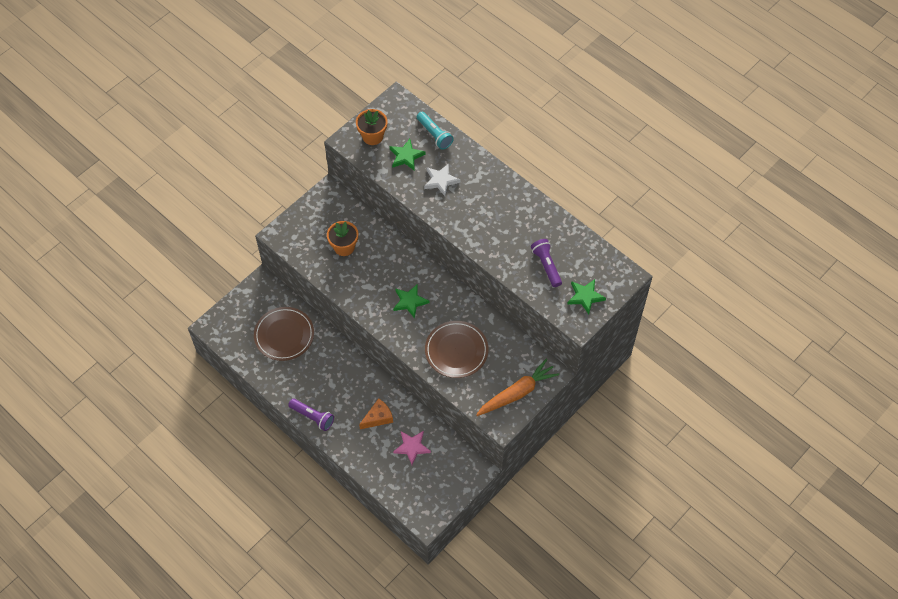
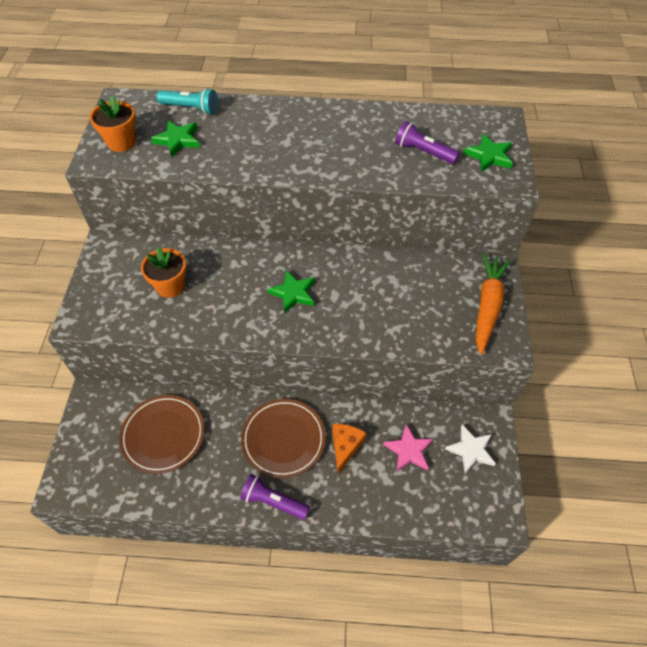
camera: 40 degrees left, 5 degrees down
(312, 417) = (273, 501): purple flashlight -> purple flashlight turned 150 degrees counterclockwise
(441, 181) = (237, 141): white star -> white star (470, 450)
(456, 351) = (388, 308): brown plate -> brown plate (283, 439)

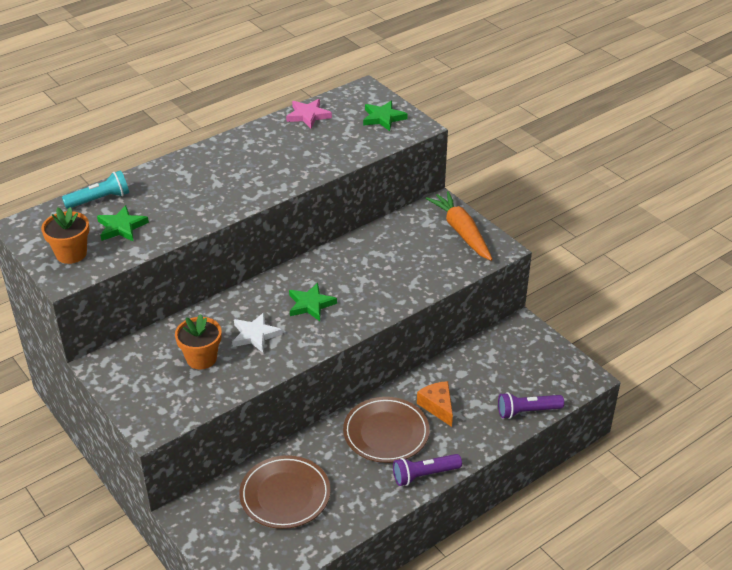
camera: 40 degrees left, 15 degrees down
(408, 450) = (485, 379): pink star -> pink star (308, 116)
(423, 152) = (333, 138): purple flashlight -> purple flashlight (527, 411)
(470, 450) = (526, 351): white star -> white star (255, 335)

